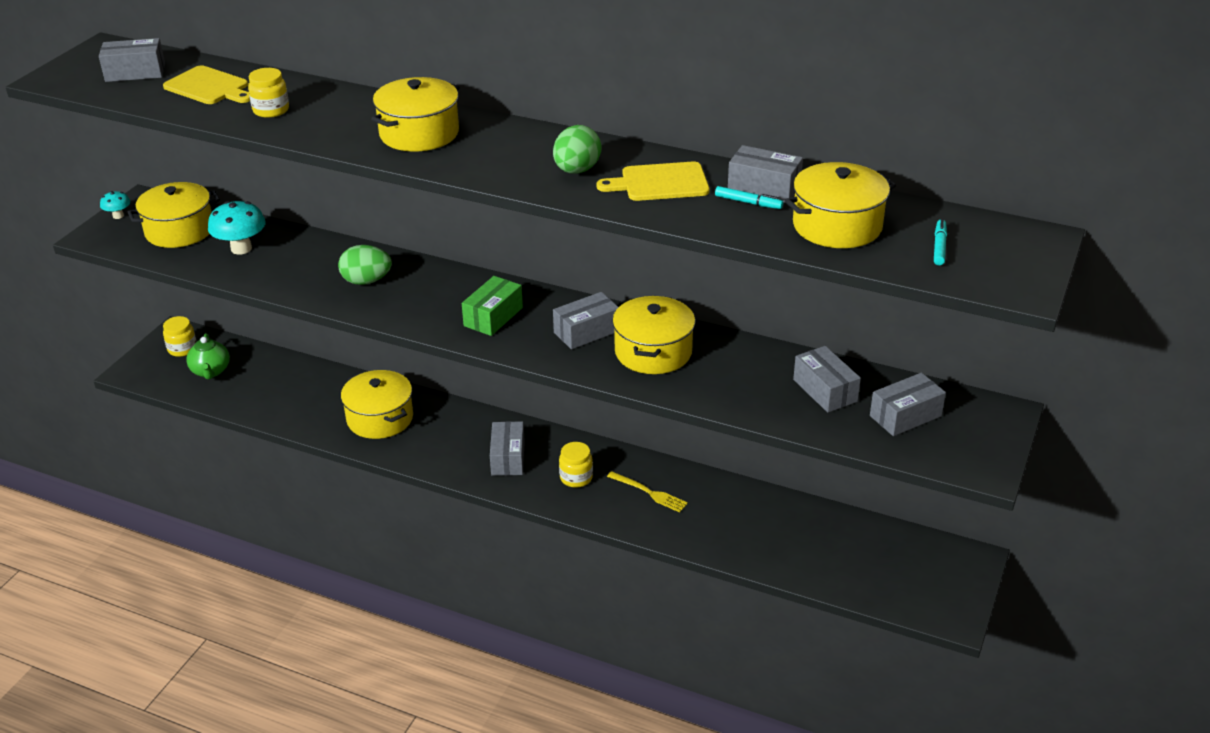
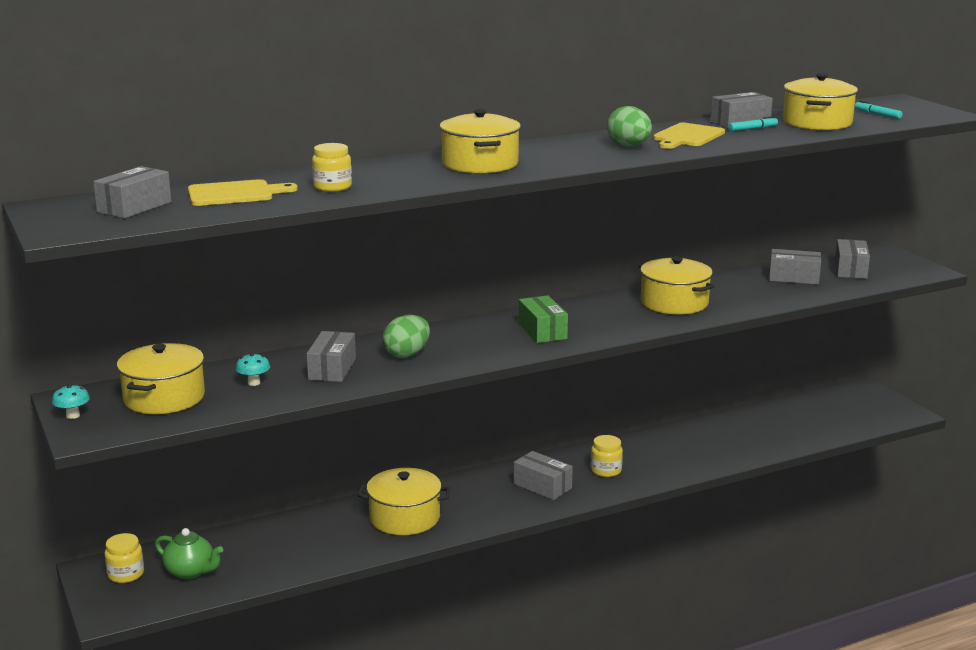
camera: 50 degrees left, 15 degrees down
(241, 248) = (254, 383): turquoise mushroom -> turquoise mushroom, size x0.54
(586, 332) = (615, 312): grey box -> grey box (332, 369)
(650, 493) = (662, 452): yellow fork -> none

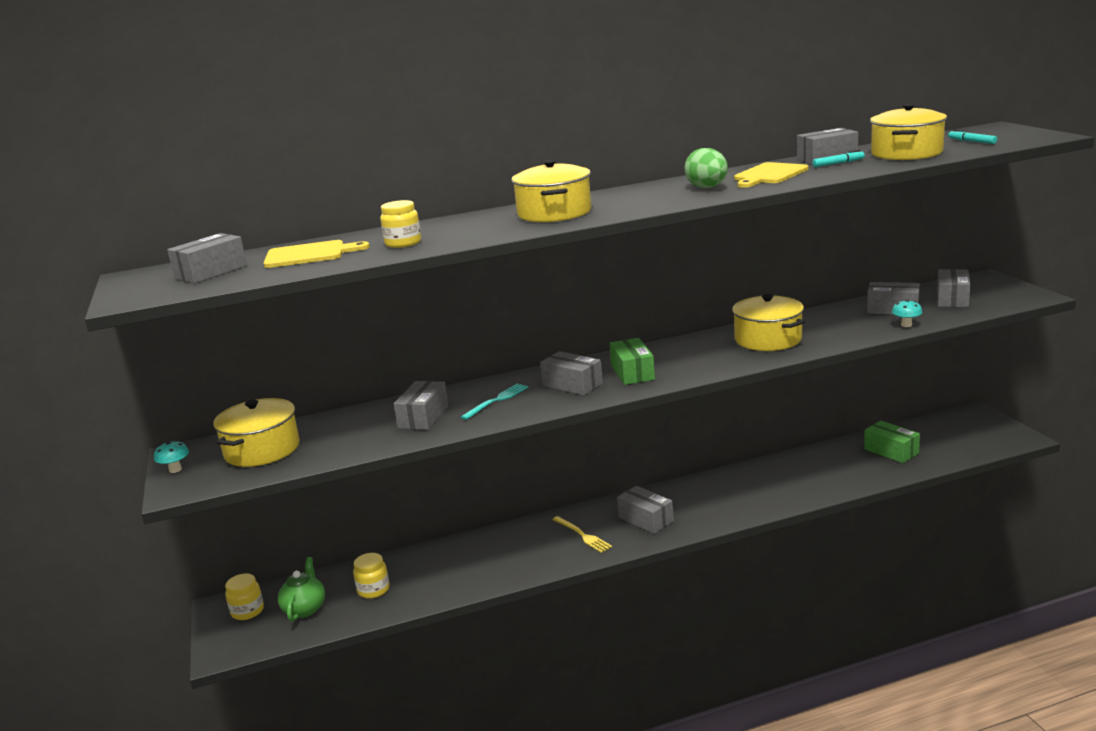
camera: 10 degrees right, 0 degrees up
(191, 572) = (305, 609): green teapot -> green teapot turned 120 degrees counterclockwise
(254, 383) = (347, 433): turquoise mushroom -> turquoise mushroom (906, 325)
(404, 518) = (510, 553): yellow pot -> none
(407, 354) = (497, 400): green egg -> turquoise fork
(479, 501) = (583, 535): none -> yellow fork
(482, 341) = (572, 385): none -> grey box
(606, 470) = (709, 503): yellow jar -> yellow jar (373, 590)
(783, 423) = (891, 451): none -> green box

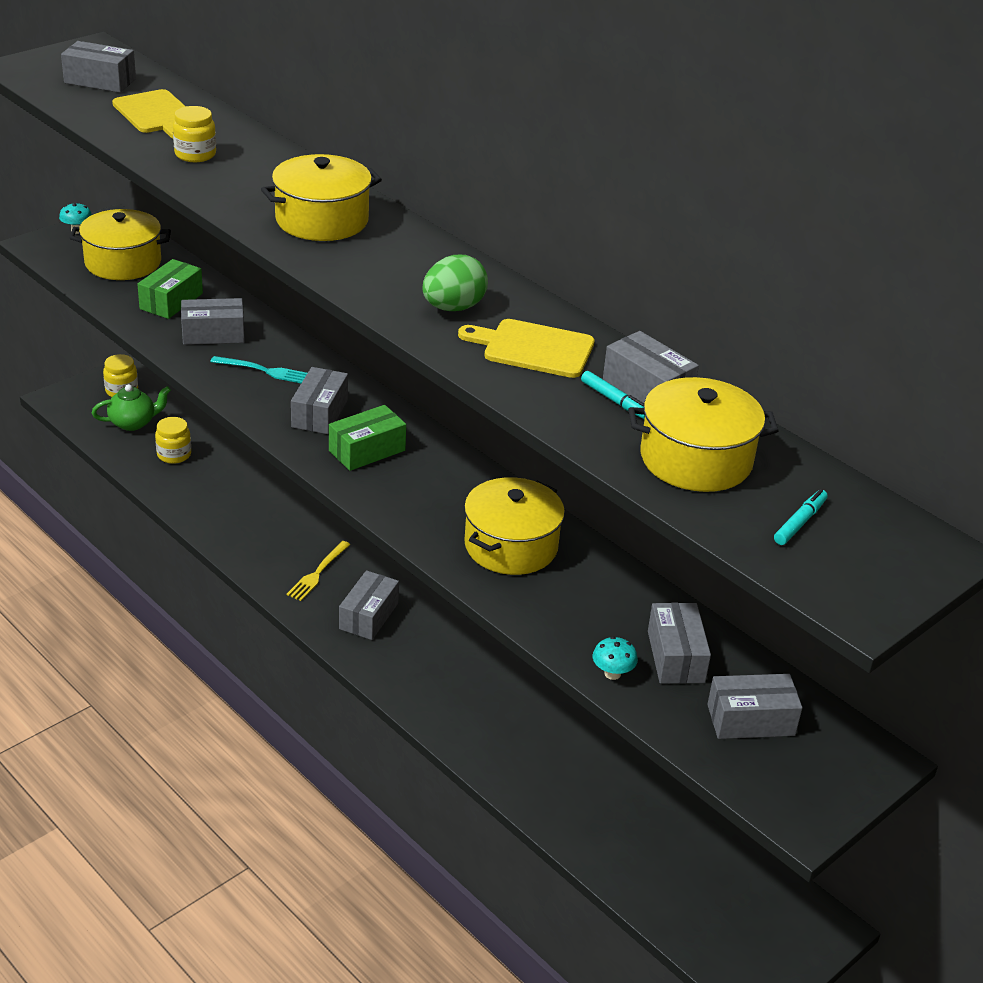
camera: 60 degrees right, 15 degrees up
(891, 451) = (642, 829): green box -> green box (171, 301)

